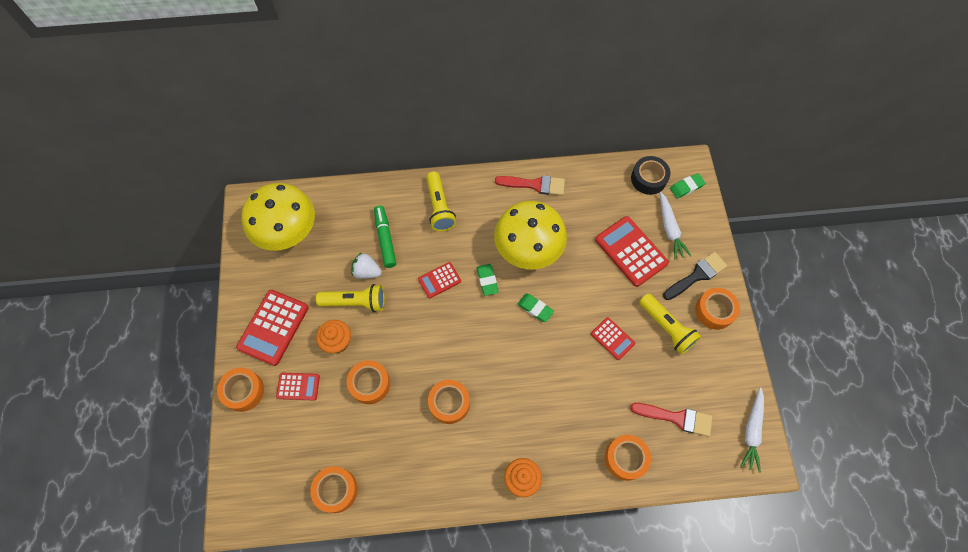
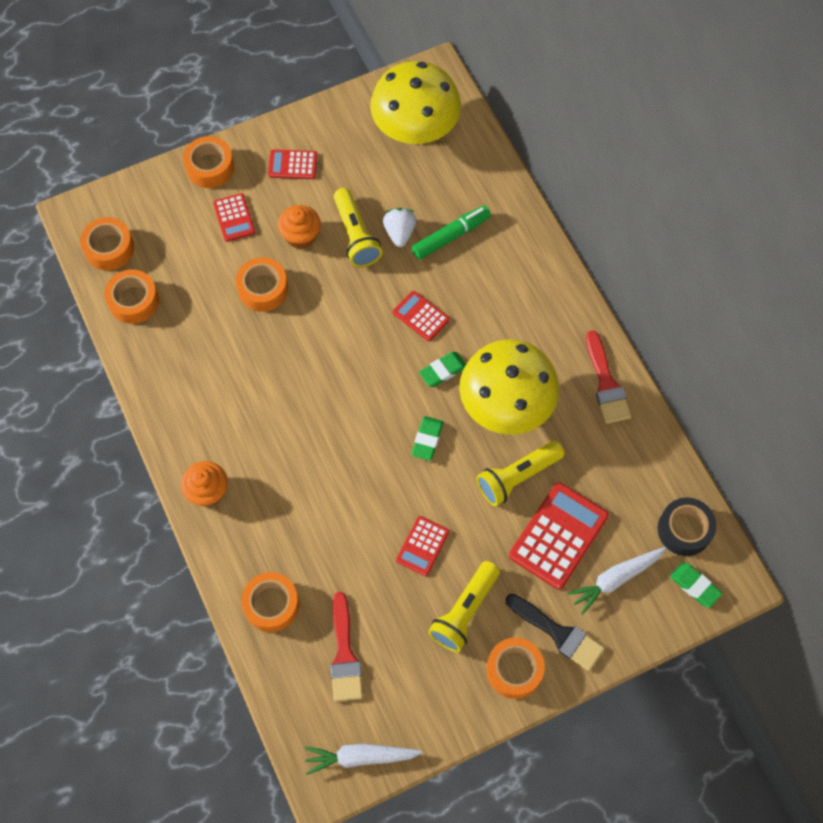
camera: 70 degrees right, 0 degrees up
(273, 327) = (293, 165): red calculator -> red calculator, size x0.56
(439, 207) = (521, 281): yellow flashlight -> yellow flashlight (517, 477)
(449, 403) = (270, 381): orange tape -> orange tape (109, 248)

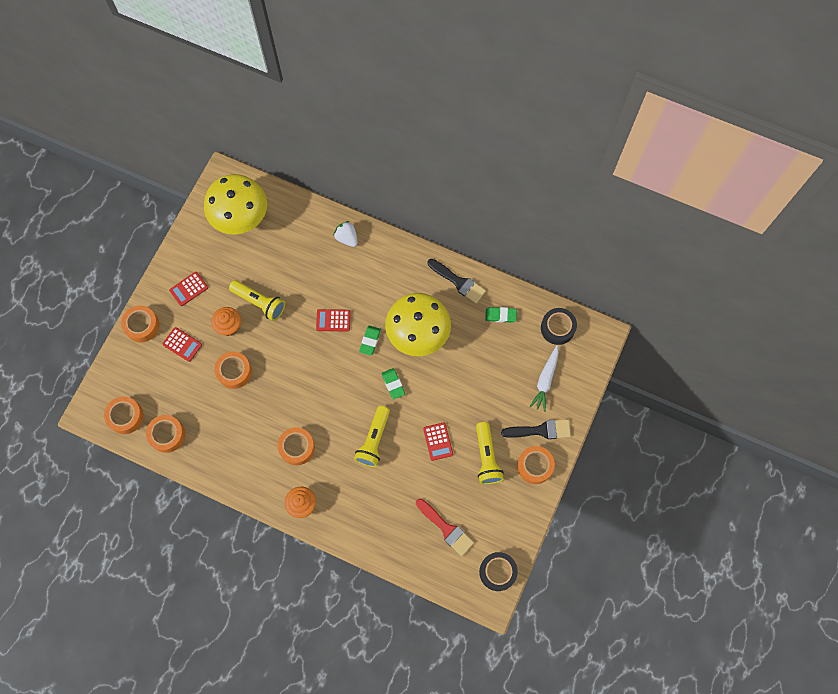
camera: 40 degrees left, 5 degrees up
(271, 604) = (387, 535): orange tape -> orange tape (297, 447)
(360, 757) = (497, 572): white carrot -> black tape
(399, 233) = (282, 283): white strawberry -> white strawberry (347, 238)
(451, 236) = (311, 263): green marker -> none
(517, 477) = (455, 367): yellow flashlight -> yellow flashlight (374, 440)
(558, 536) = (500, 381): red calculator -> none
(606, 384) = (458, 282): red brush -> black brush
(694, 586) = (585, 353): green eraser -> green eraser (500, 315)

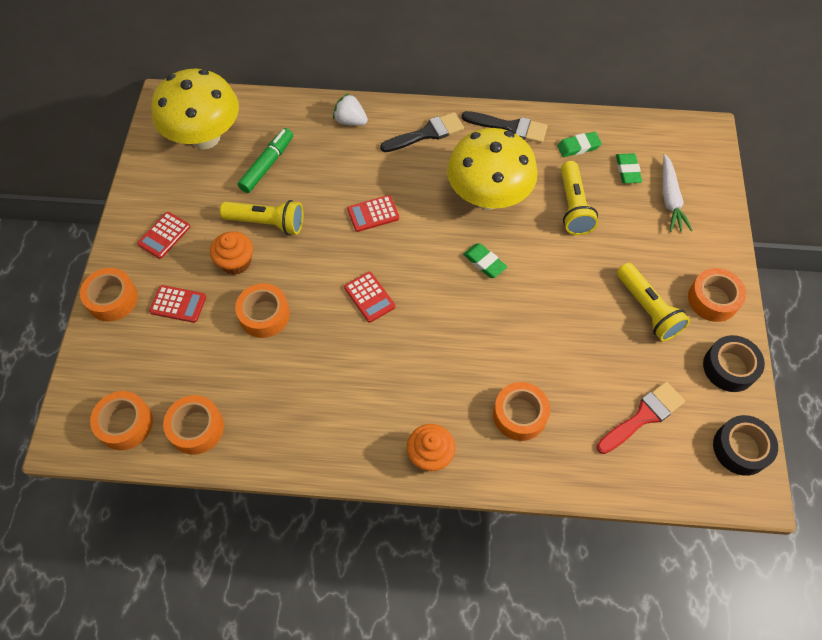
camera: 20 degrees left, 10 degrees down
(276, 256) = (267, 165): none -> green marker
(297, 447) = (390, 382): orange tape -> orange tape (519, 415)
(370, 341) = (431, 223): green eraser -> green eraser (627, 170)
(374, 440) = (492, 337): yellow flashlight -> yellow flashlight (573, 207)
(438, 441) = (575, 311): red calculator -> red calculator (369, 297)
(446, 529) = (643, 416): red brush -> red brush turned 60 degrees counterclockwise
(541, 430) = (696, 255): black brush -> black brush (427, 133)
(557, 328) = (652, 140): black tape -> black tape (729, 367)

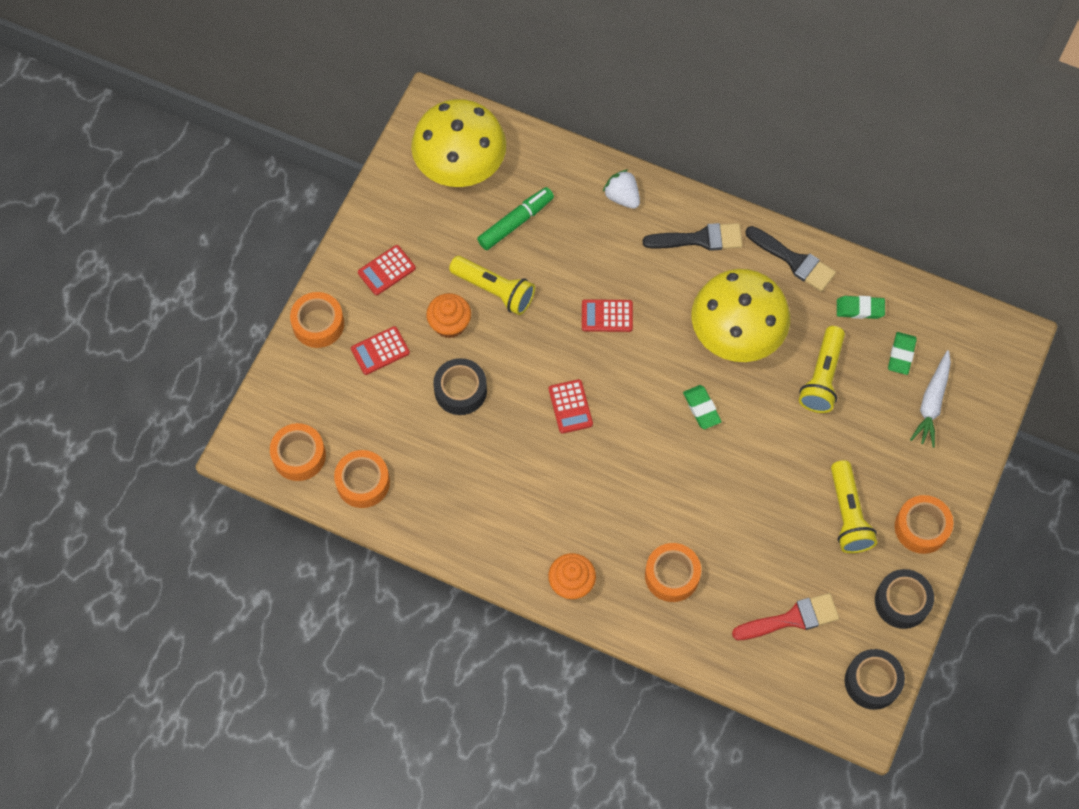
camera: 20 degrees right, 5 degrees up
(178, 304) = (380, 351): red calculator -> red calculator turned 120 degrees clockwise
(264, 315) = (460, 390): orange tape -> black tape

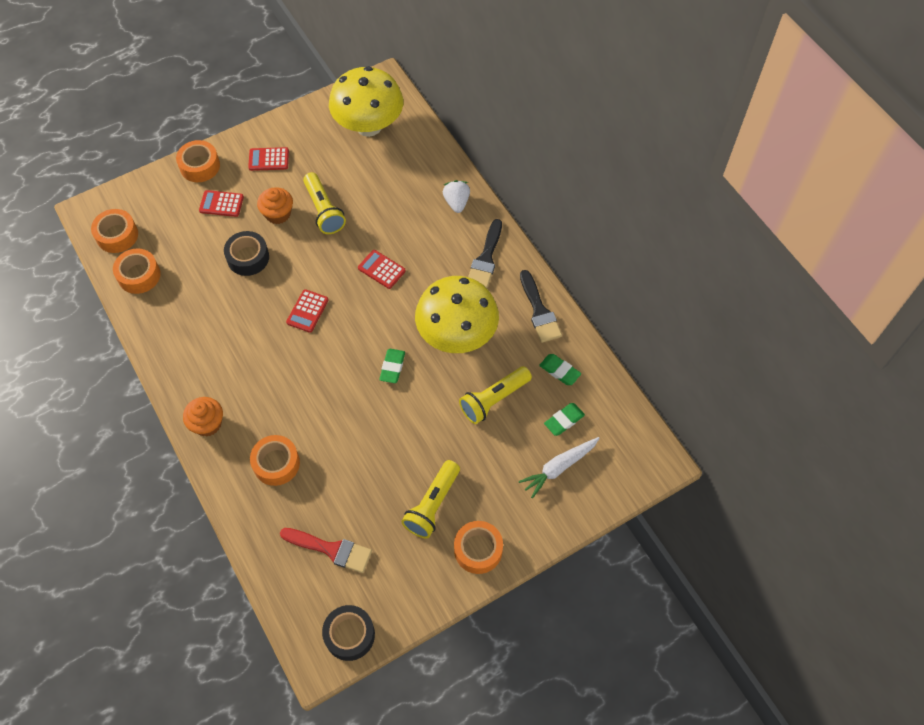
camera: 35 degrees right, 5 degrees down
(516, 222) = (374, 178): green marker -> none
(699, 239) = (486, 258): black brush -> black brush turned 75 degrees clockwise
(902, 602) = (419, 593): black tape -> none

